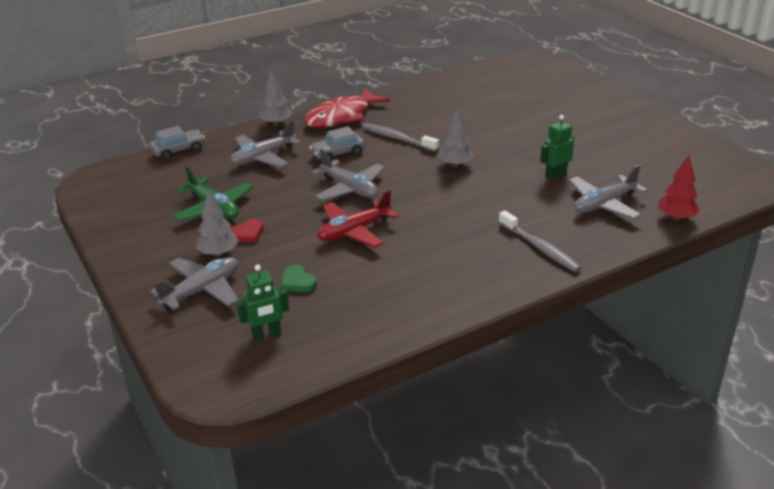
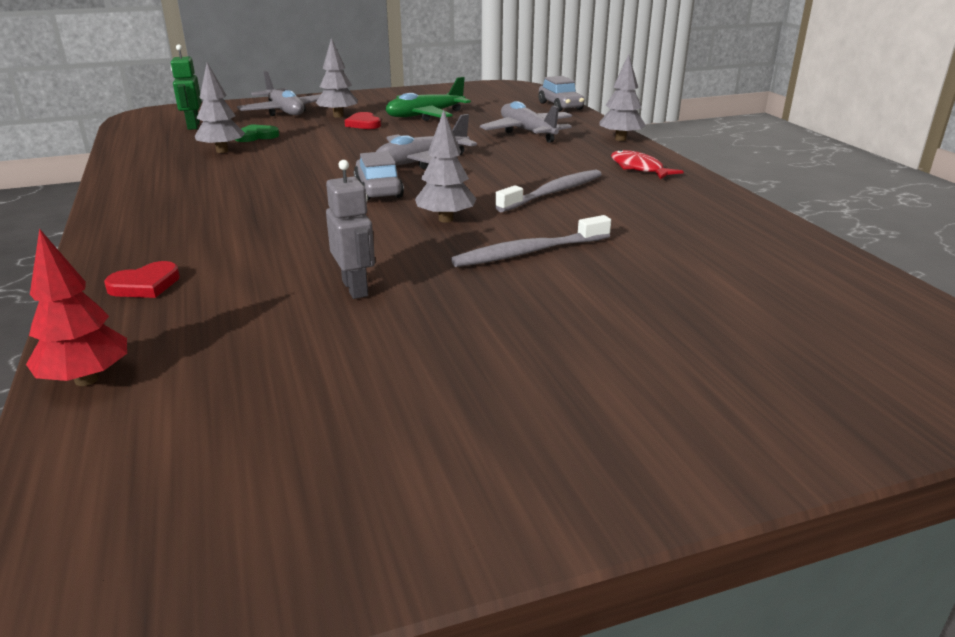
camera: 100 degrees right, 5 degrees down
(337, 154) = (520, 161): grey car -> grey car (378, 190)
(342, 116) = (639, 168): red fish -> red fish, size x0.53
(347, 287) = (222, 151): none -> grey tree
(354, 231) = (322, 158): red plane -> none
(539, 247) = (165, 243): grey toothbrush -> grey toothbrush (529, 252)
(555, 175) = (355, 288): green robot -> grey robot
(592, 234) = (145, 285): none -> red heart
(604, 204) = (216, 313): grey plane -> none

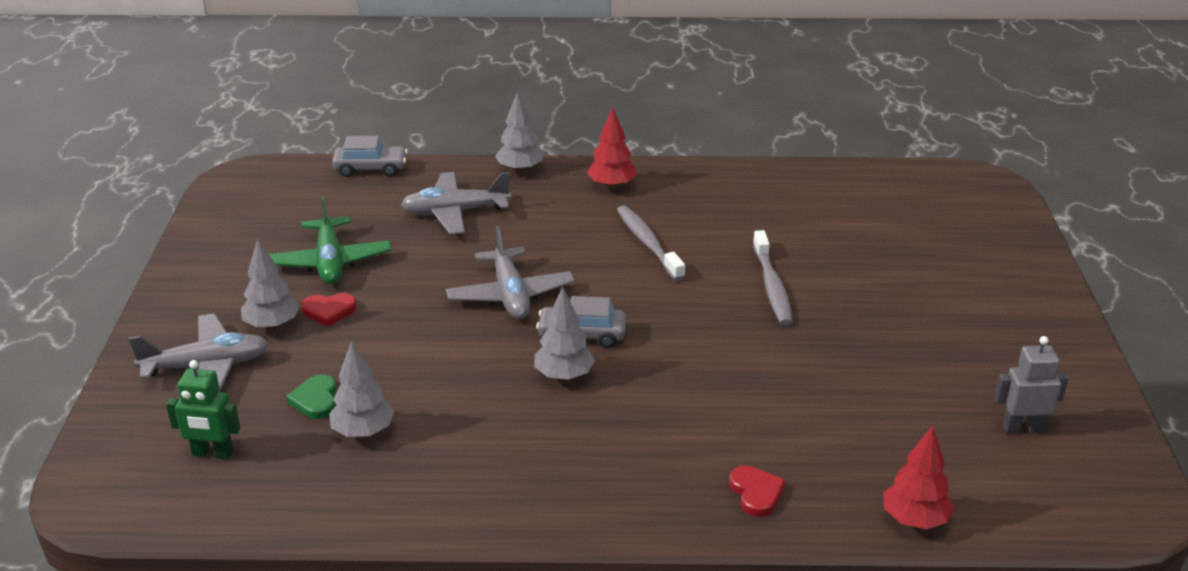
camera: 70 degrees left, 5 degrees up
(355, 288) = (806, 379): grey robot -> grey robot (1022, 428)
(446, 219) = (682, 311): grey tree -> grey tree (564, 376)
(639, 168) = (611, 186): red fish -> red tree

